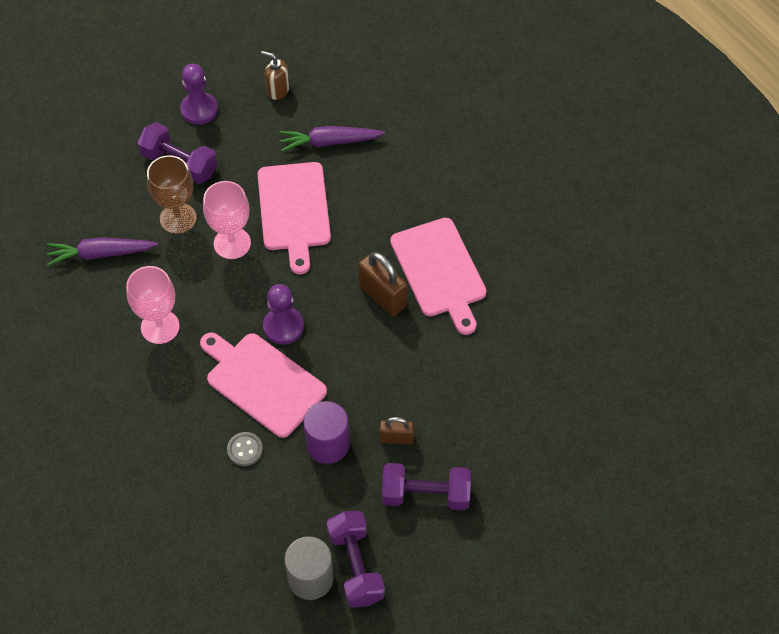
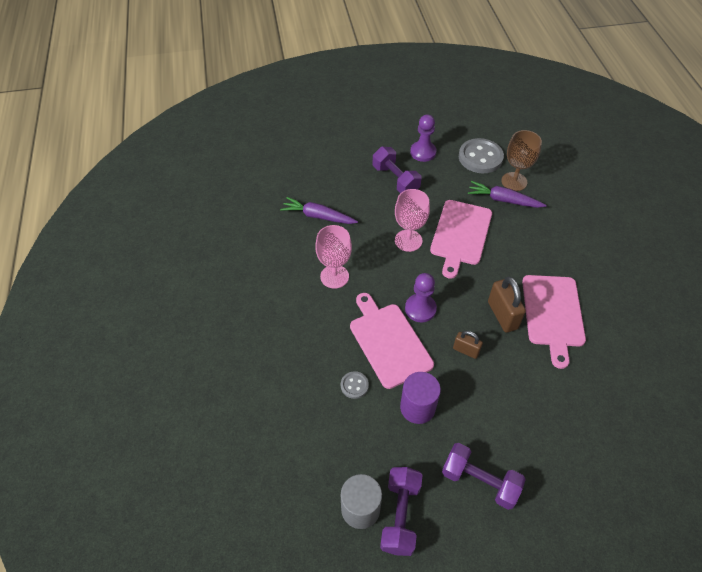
camera: 25 degrees right, 5 degrees down
(178, 218) = (379, 212): brown goblet -> brown goblet (514, 181)
(277, 90) = (480, 157): brown soap dispenser -> grey button
(396, 438) = (473, 425): brown padlock -> brown padlock (466, 350)

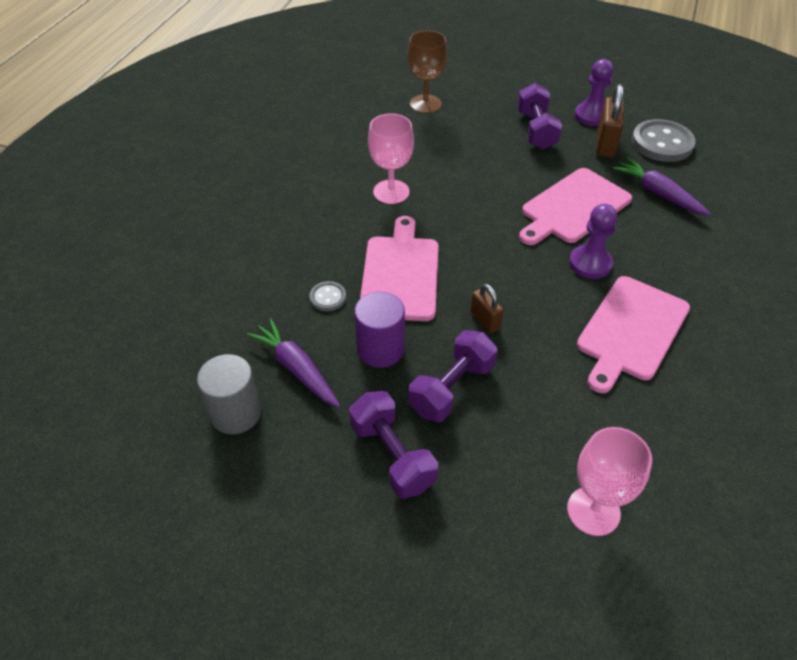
camera: 30 degrees right, 5 degrees down
(318, 216) = (419, 133): purple carrot -> purple carrot (296, 369)
(400, 515) = (273, 441): purple dumbbell -> purple dumbbell (452, 388)
(408, 240) = (504, 190): pink goblet -> pink goblet (593, 511)
(420, 309) = (463, 258): purple pawn -> purple pawn (590, 263)
(502, 315) = (561, 305): brown padlock -> brown padlock (605, 144)
(514, 181) = (688, 180): brown goblet -> brown goblet (425, 104)

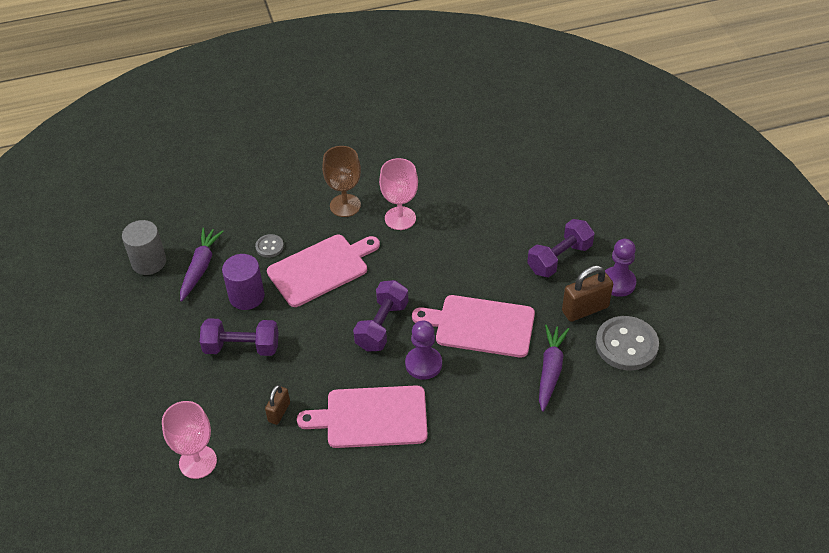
camera: 55 degrees right, 0 degrees up
(392, 456) = (169, 347): purple dumbbell -> purple dumbbell (382, 326)
(425, 104) = (524, 178): brown goblet -> brown goblet (345, 205)
(485, 320) = (315, 334): brown padlock -> brown padlock (279, 412)

